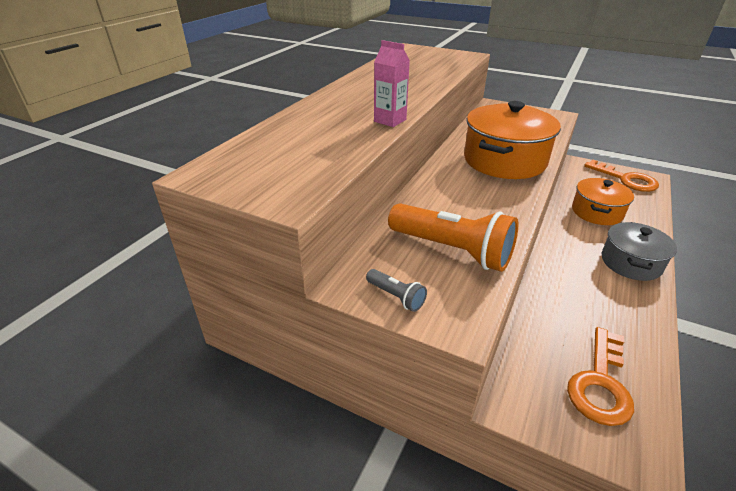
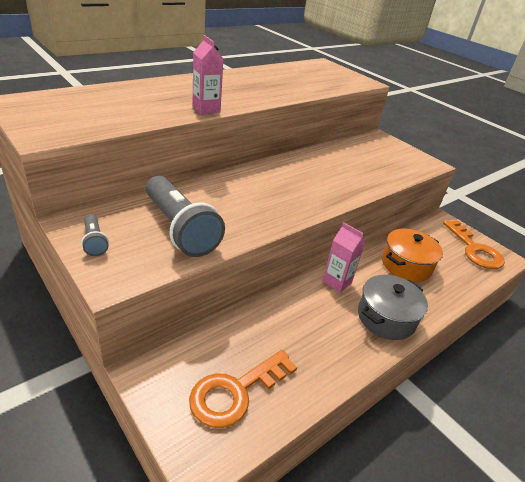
camera: 20 degrees right, 0 degrees up
(452, 250) = (180, 229): orange flashlight -> grey flashlight
(504, 160) = (321, 182): orange pot -> none
(566, 249) = (337, 282): none -> pink carton

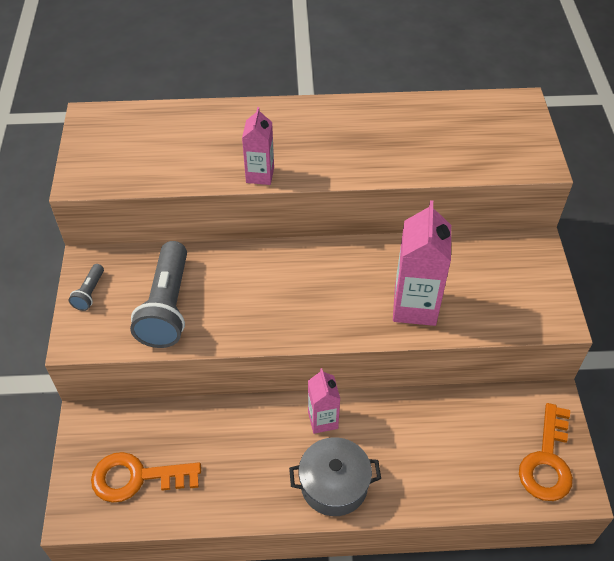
camera: 40 degrees right, 15 degrees up
(353, 178) = (415, 306): none -> pink carton
(406, 265) = (426, 438): orange pot -> none

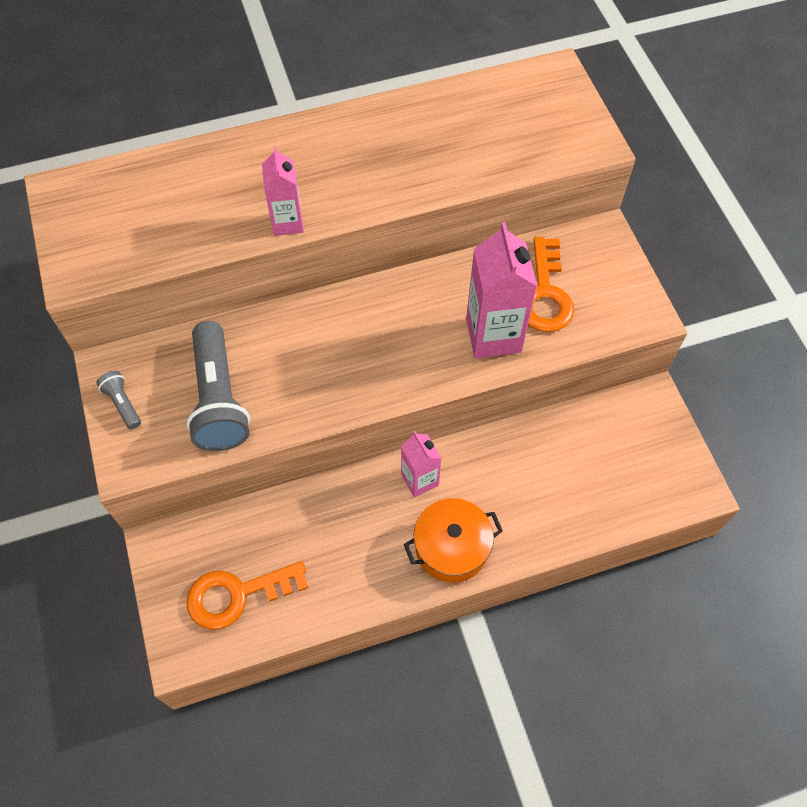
camera: 15 degrees left, 10 degrees up
(89, 293) = (123, 403): grey flashlight -> grey flashlight turned 150 degrees clockwise
(334, 485) = (451, 547): grey pot -> orange pot
(547, 461) = (661, 466): orange key -> orange key (545, 294)

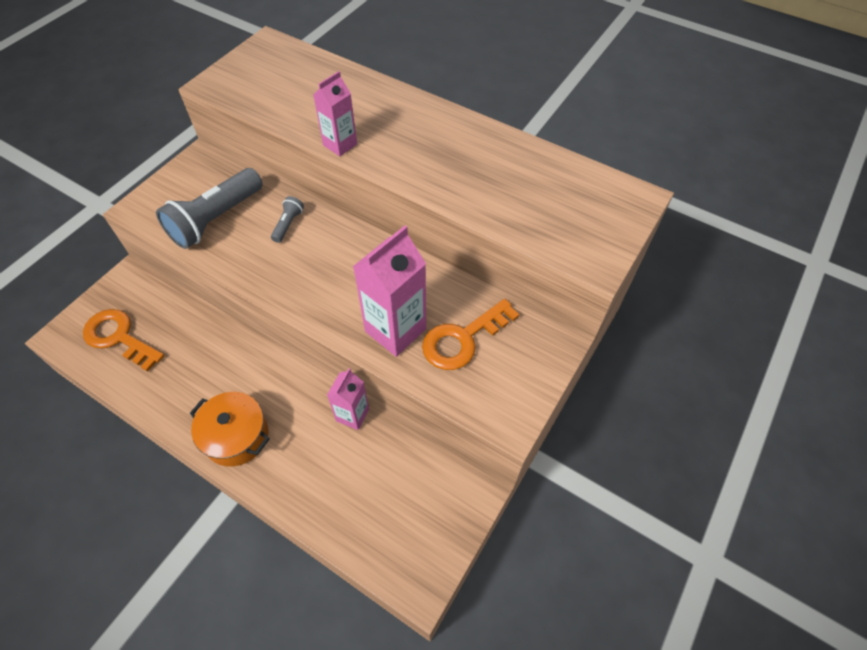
camera: 50 degrees right, 5 degrees down
(123, 403) = (178, 180): grey flashlight -> grey flashlight (288, 224)
(420, 480) = (277, 381): pink carton -> pink carton (352, 415)

